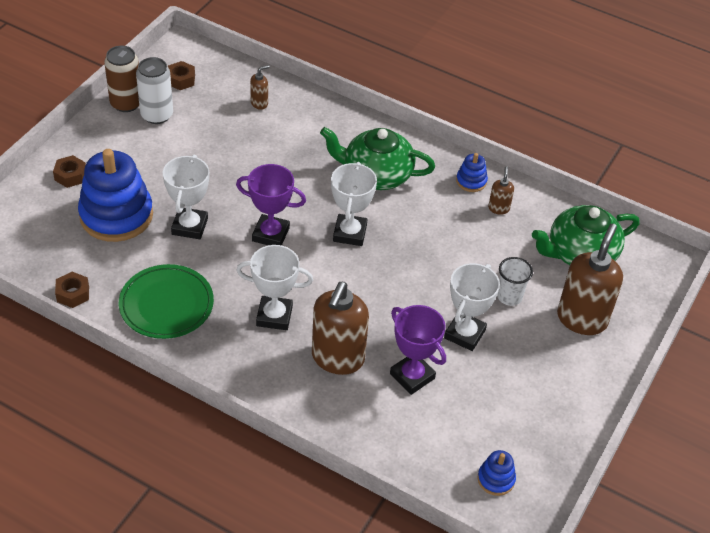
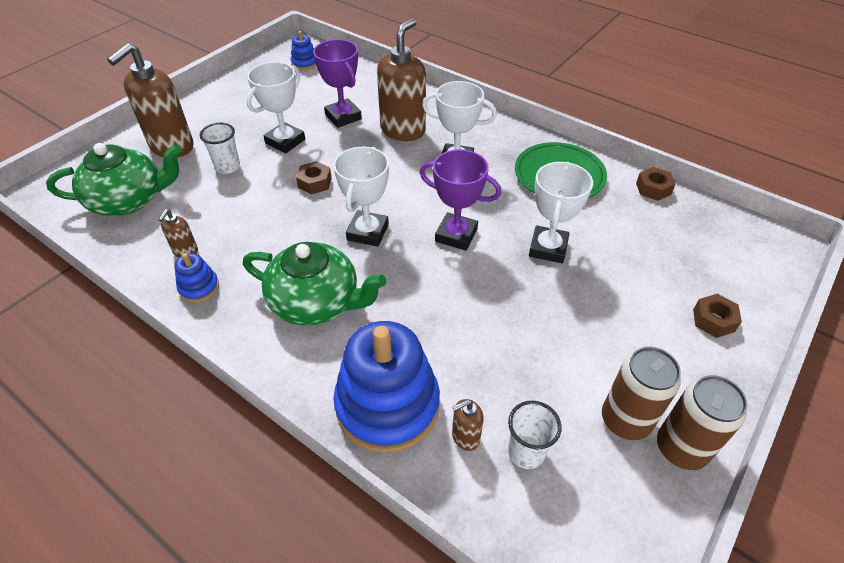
camera: 170 degrees left, 0 degrees up
(116, 215) = (636, 265): blue stacking toy -> blue stacking toy (387, 405)
(157, 115) = (625, 420): white can -> brown can
(181, 80) = (602, 501): brown nut -> brown nut (315, 183)
(222, 98) = (526, 452): none -> white cup

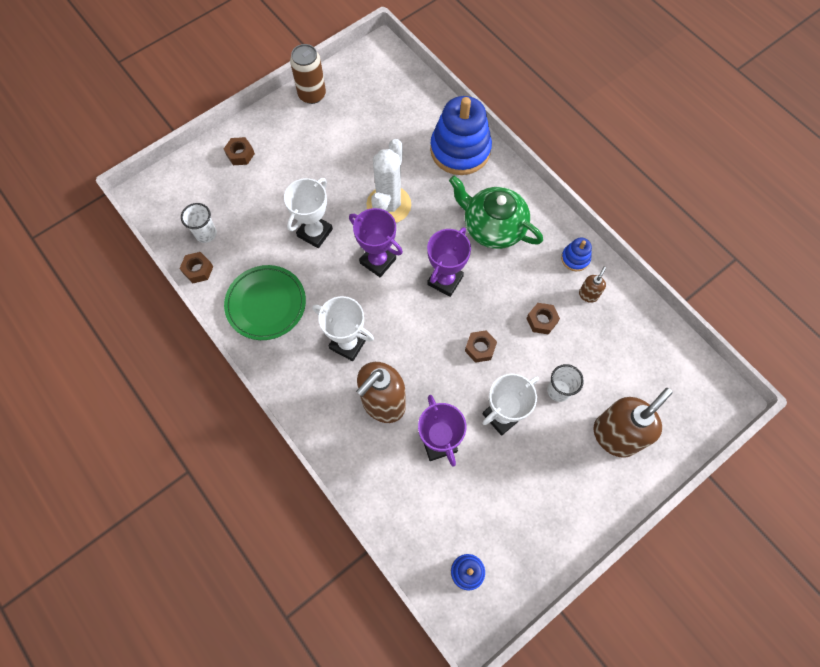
camera: 165 degrees left, 20 degrees up
(129, 200) = (643, 366): green teapot -> none
(245, 217) = (541, 320): none -> brown nut
(367, 232) = (445, 280): white trophy -> purple trophy
(465, 437) = (422, 124): brown soap dispenser -> none
(469, 299) = (388, 205): none -> white cactus
(526, 452) = (393, 110): white cup -> white cup (206, 234)
(625, 420) = (332, 113): brown can -> none

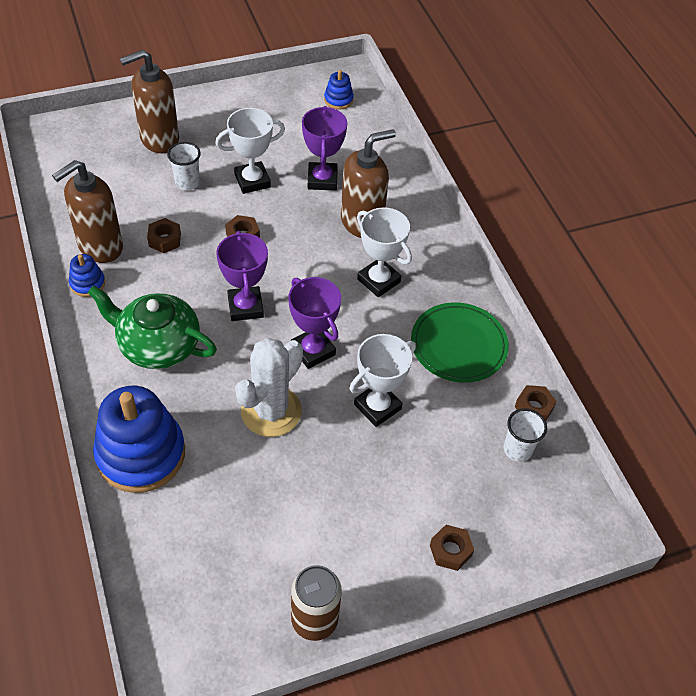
camera: 165 degrees left, 15 degrees down
(445, 280) = (245, 307): purple trophy -> purple trophy turned 60 degrees counterclockwise
(493, 227) = (158, 345): green teapot -> green teapot turned 150 degrees clockwise
(588, 295) = (100, 247): brown soap dispenser -> brown soap dispenser, size x2.22

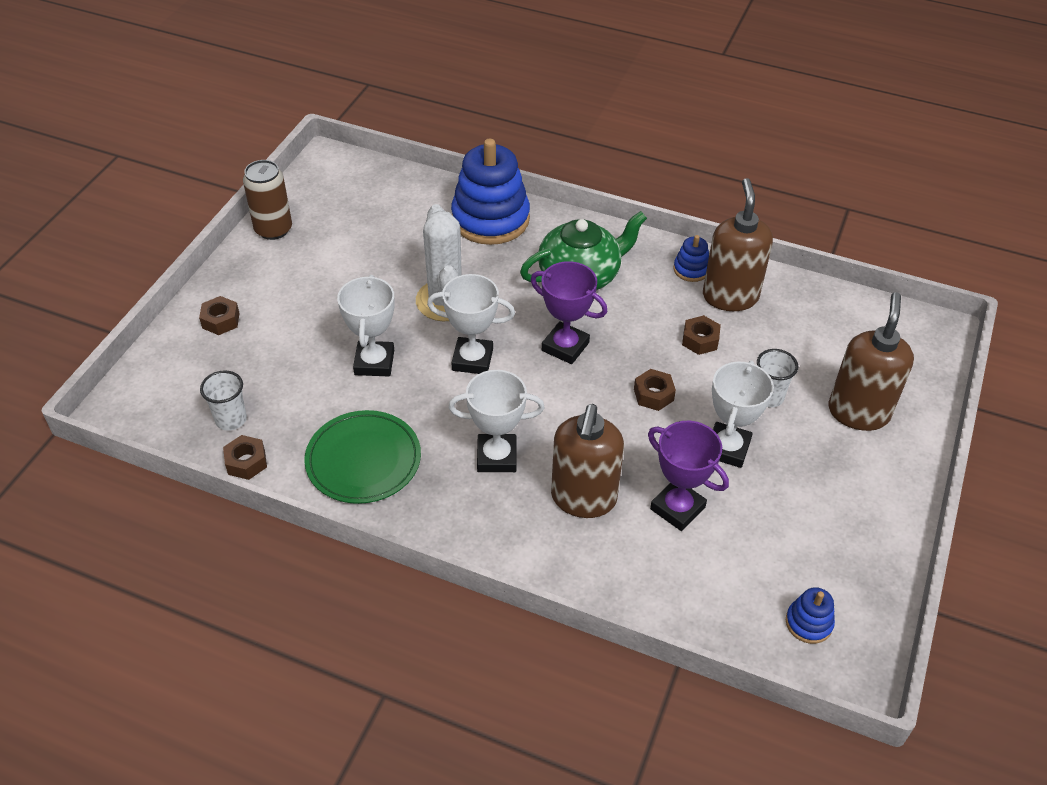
camera: 135 degrees right, 5 degrees down
(313, 350) = (472, 359): purple trophy -> white trophy

